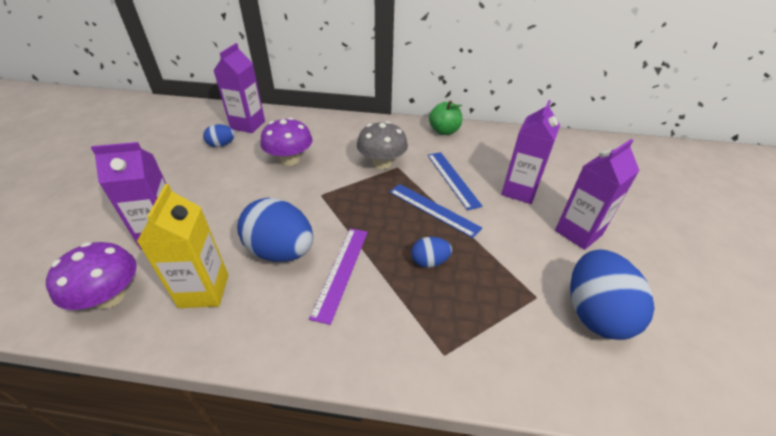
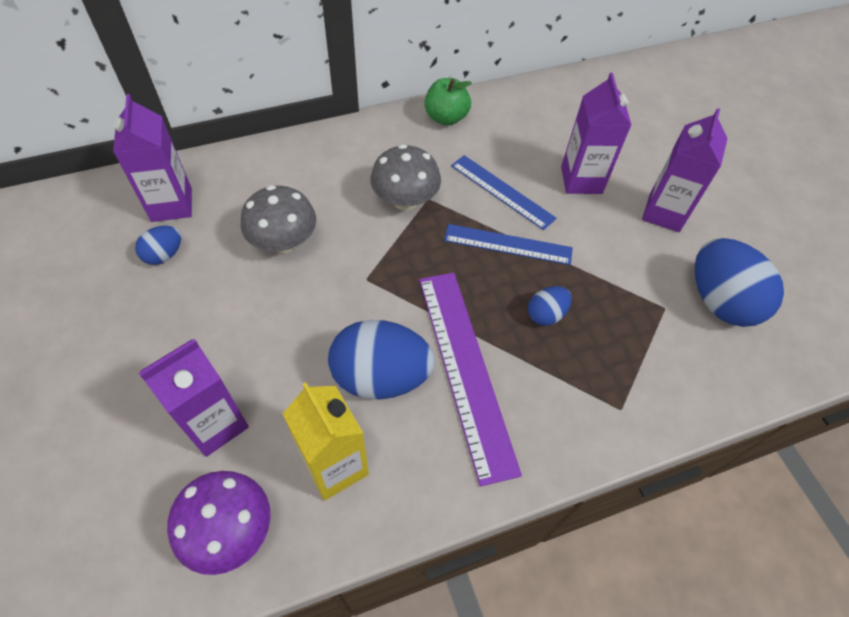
camera: 30 degrees left, 15 degrees up
(290, 160) = (284, 242): purple mushroom -> grey mushroom
(341, 271) = (466, 369): purple ruler -> purple ruler, size x1.59

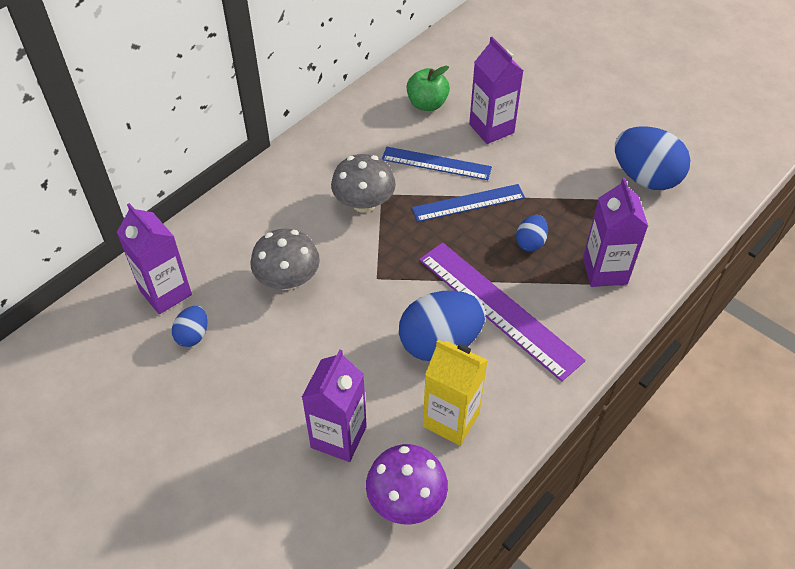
camera: 25 degrees left, 5 degrees down
(446, 118) = (349, 121): green apple -> green apple (427, 104)
(664, 213) = (568, 128): purple carton -> purple carton (604, 271)

